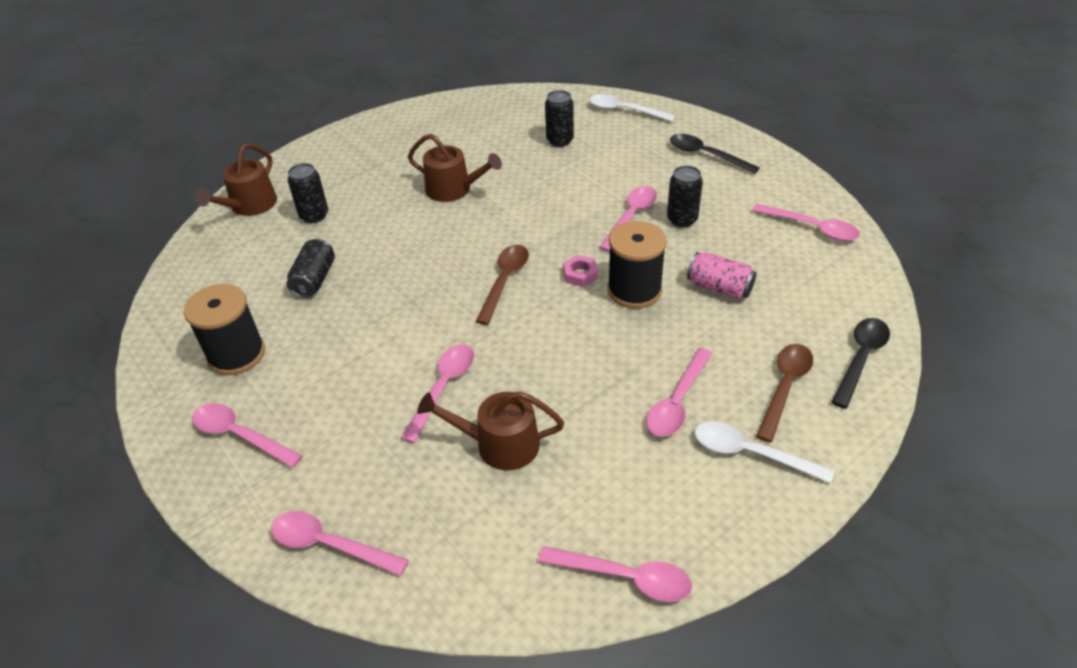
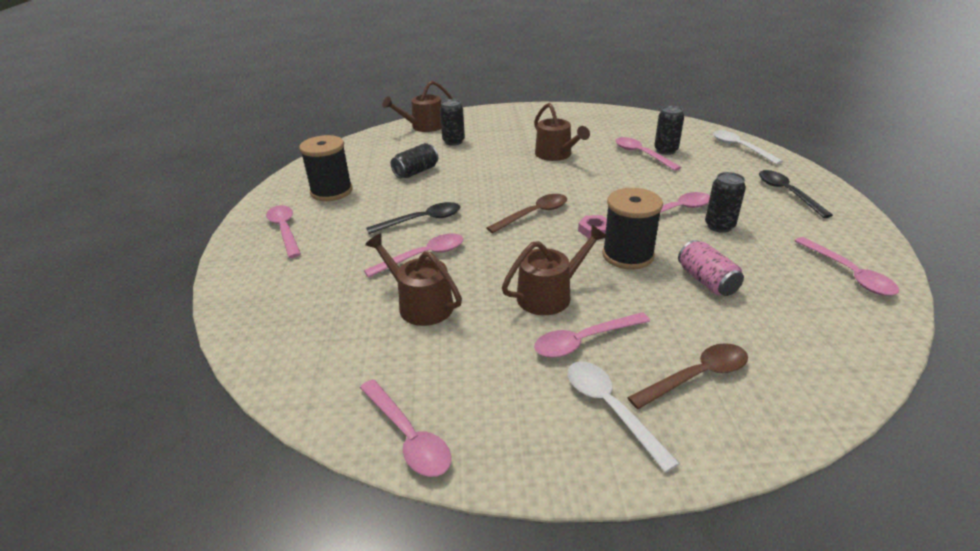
camera: 35 degrees right, 10 degrees down
(330, 545) = (258, 308): pink spoon -> pink spoon (641, 154)
(607, 369) = (549, 295): none -> brown watering can
(860, 359) = (804, 391): black spoon -> black spoon (421, 220)

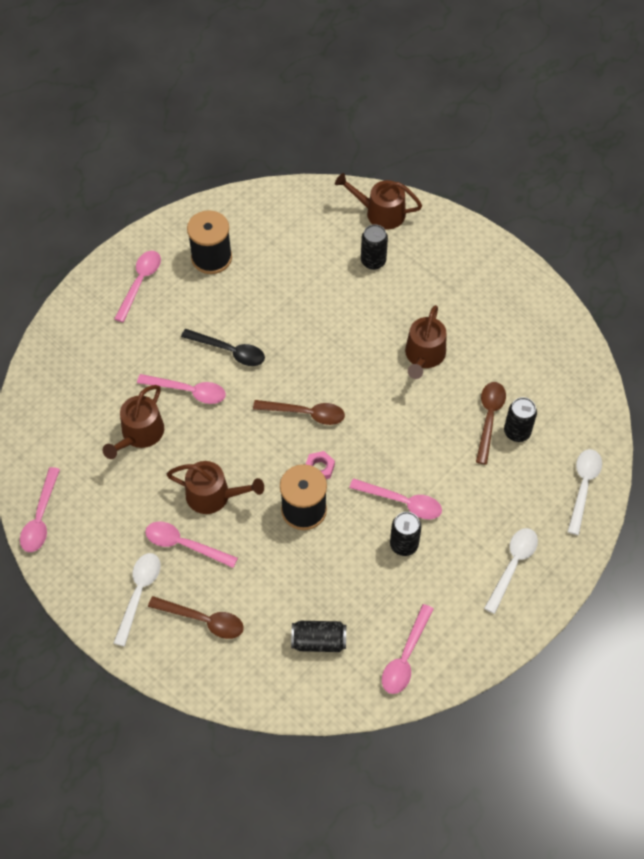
camera: 45 degrees right, 25 degrees up
(416, 172) = (294, 283): black can -> black can (318, 641)
(420, 304) = (139, 434): brown watering can -> brown watering can turned 150 degrees counterclockwise
(641, 154) = (489, 418): pink spoon -> brown spoon
(706, 281) = (313, 575): pink can -> none
(787, 193) = (513, 565): black spoon -> white spoon

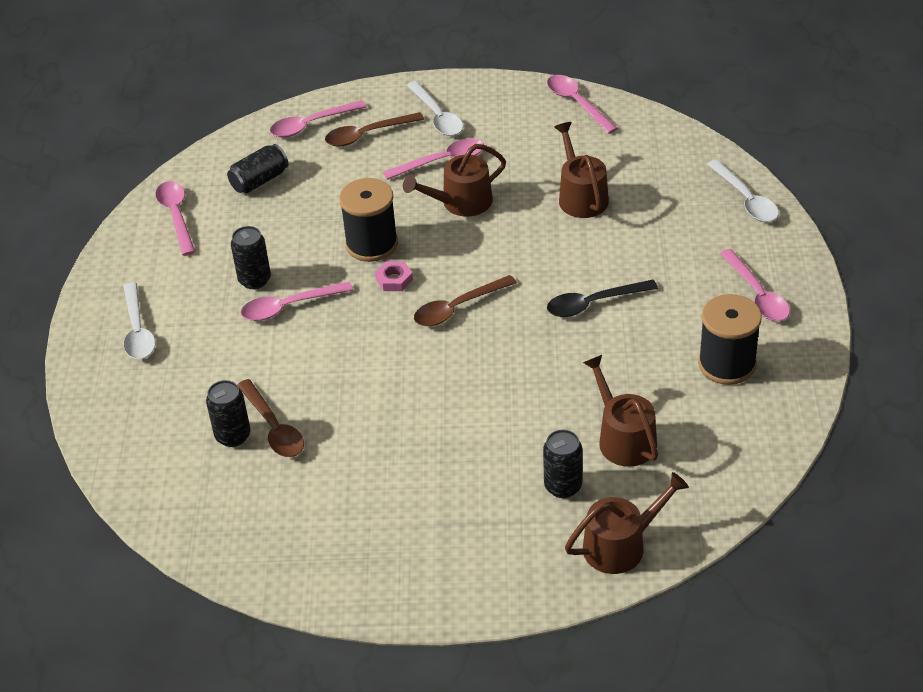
camera: 140 degrees right, 15 degrees down
(188, 391) = (585, 250): pink spoon -> pink spoon (311, 124)
(424, 356) = (401, 435): brown watering can -> brown watering can (623, 438)
(583, 487) = (120, 436): white spoon -> white spoon (746, 199)

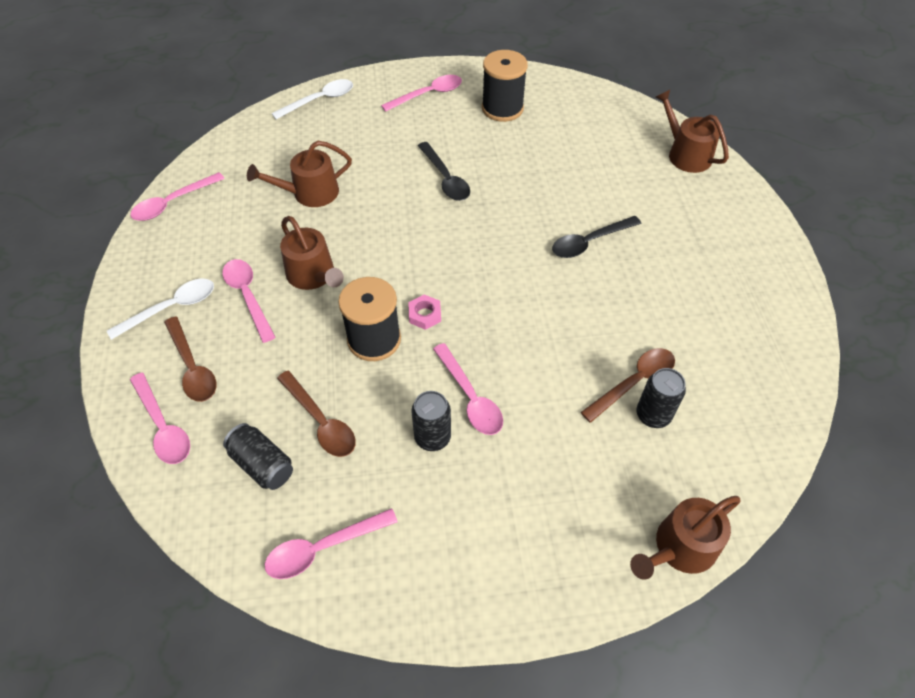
camera: 100 degrees left, 10 degrees up
(137, 330) = (524, 545): white spoon -> none
(458, 308) = (459, 264): brown spoon -> brown spoon (320, 421)
(472, 420) = (589, 242): none -> black spoon
(563, 486) = (642, 185): black can -> none
(623, 438) = (587, 156): brown watering can -> brown watering can (680, 548)

